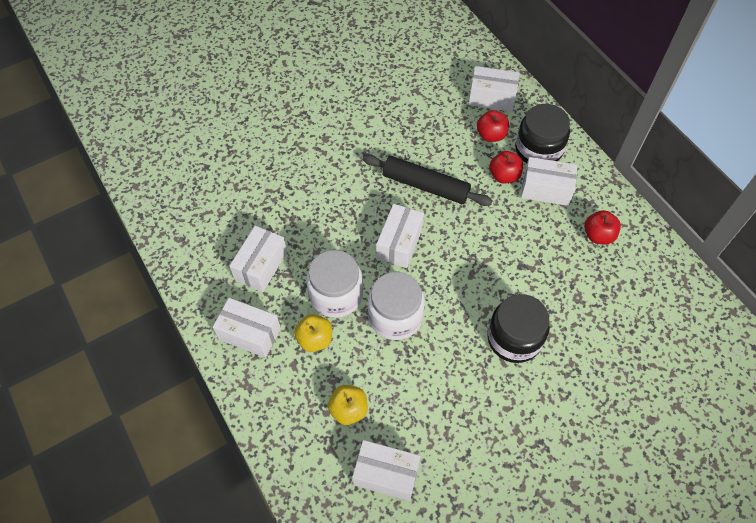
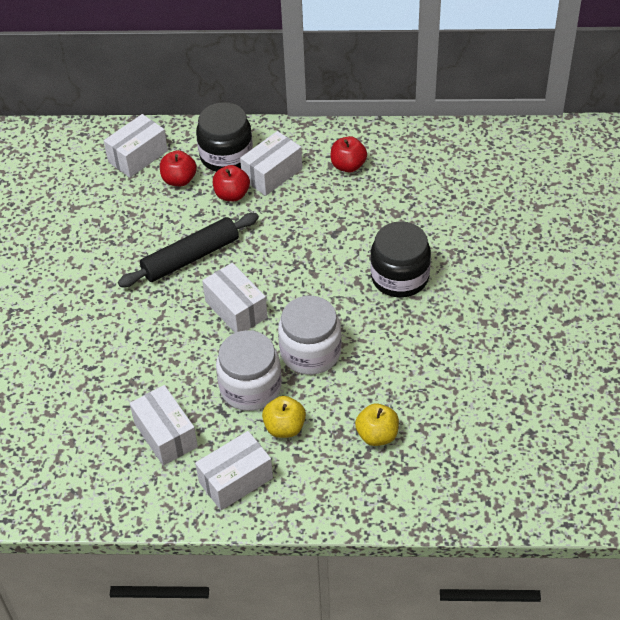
camera: 55 degrees left, 10 degrees down
(386, 474) = (459, 437): white box -> none

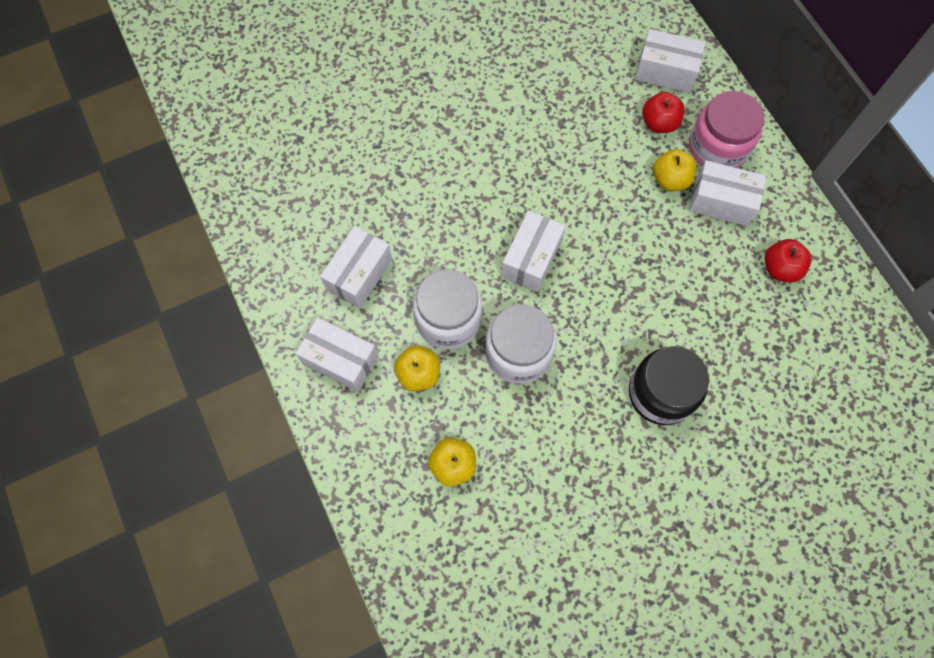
camera: 60 degrees right, 20 degrees up
(190, 257) = (570, 185): black rolling pin -> none
(226, 156) = (717, 147): black jar -> pink jar
(232, 195) = (670, 179): red apple -> yellow apple

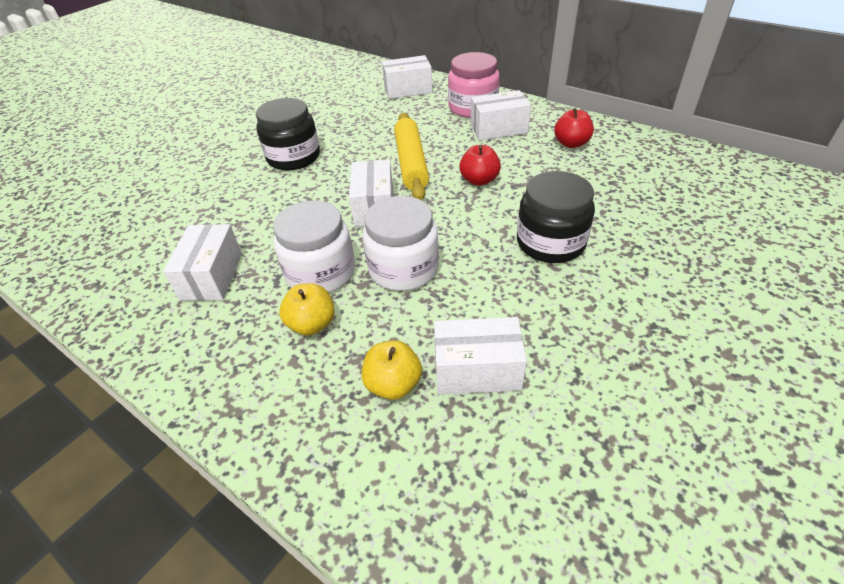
camera: 25 degrees left, 25 degrees down
(341, 360) = (218, 349): white box -> white box (477, 370)
(488, 137) = (293, 157): none -> black jar
(599, 211) = (411, 163): none -> yellow rolling pin
(659, 123) = (422, 110): red apple -> red apple (479, 180)
(670, 179) = (452, 131): yellow apple -> none

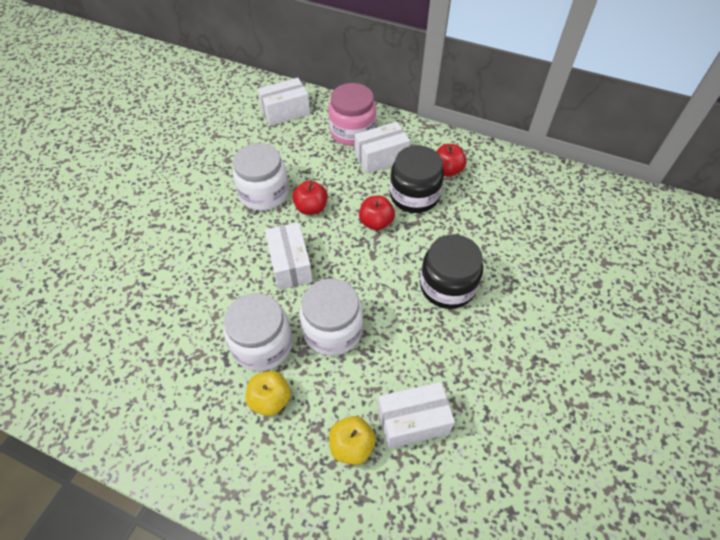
camera: 15 degrees left, 10 degrees up
(212, 276) = (165, 363): white box -> none
(293, 157) = (197, 212): black jar -> black jar (414, 195)
(366, 148) = (264, 193): none -> white jar
(411, 163) = (311, 208): yellow rolling pin -> red apple

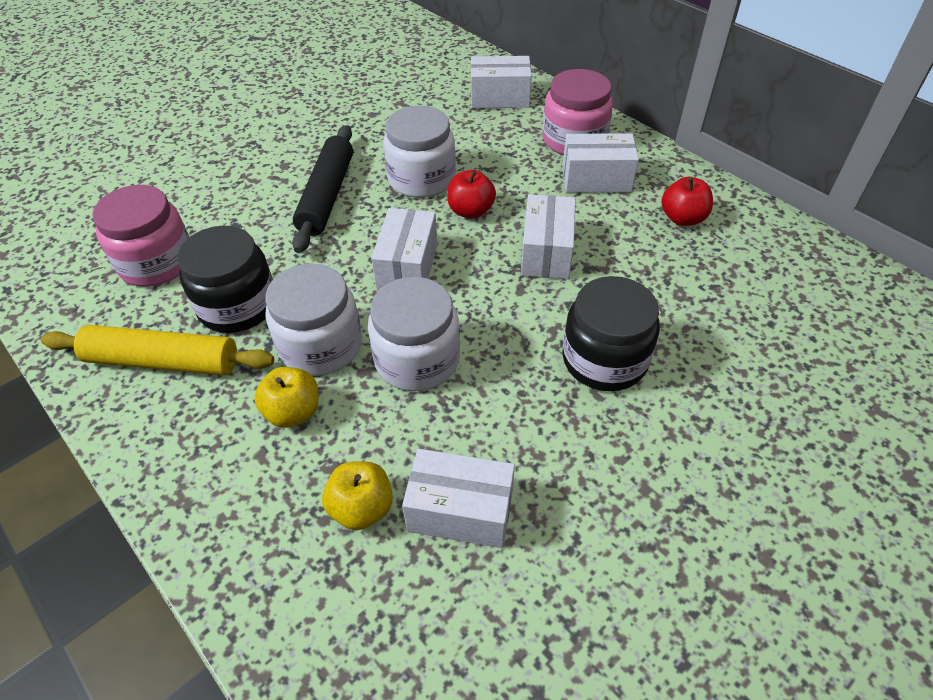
camera: 25 degrees right, 5 degrees down
(101, 325) = (157, 262): none -> pink jar
(154, 400) = (163, 361): none -> yellow rolling pin
(202, 228) = (326, 196): none -> black rolling pin
(376, 222) = (546, 252): red apple -> white box
(414, 195) = (617, 235): black jar -> black jar (237, 305)

